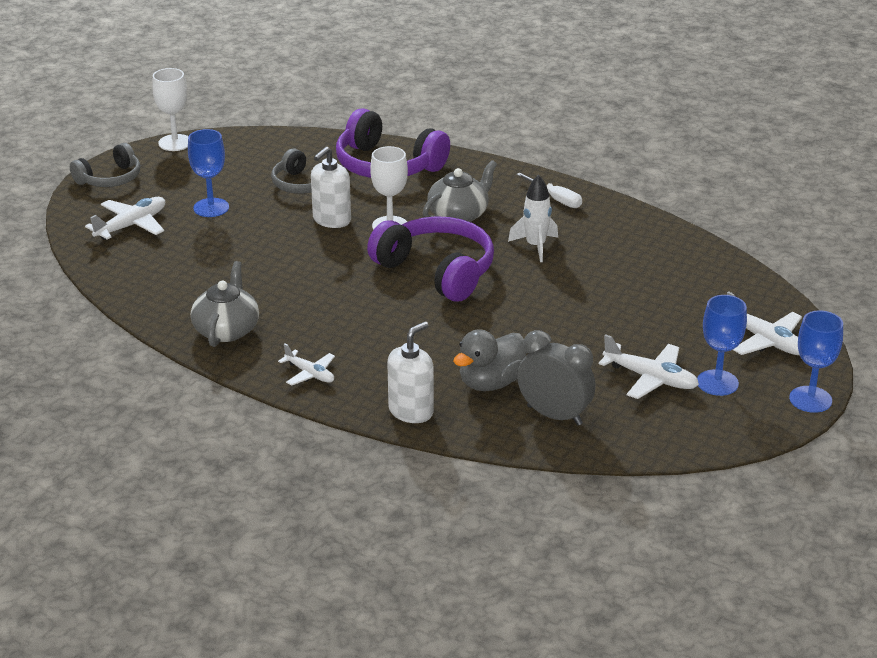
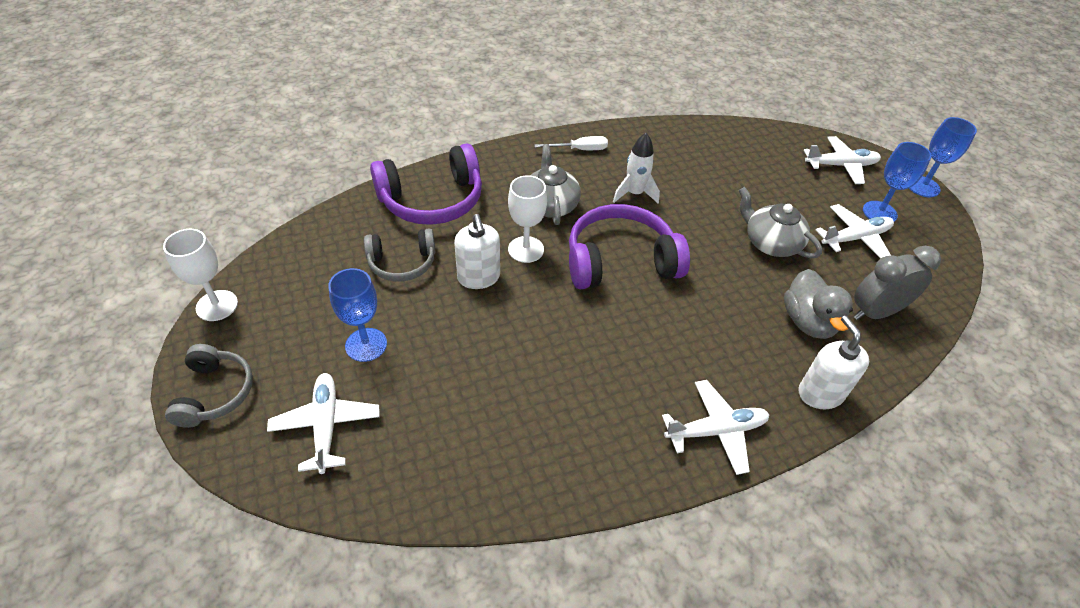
camera: 55 degrees left, 15 degrees up
(227, 330) = (593, 453): grey teapot -> grey teapot (770, 243)
(310, 374) = (716, 431): white plane -> white plane, size x1.56

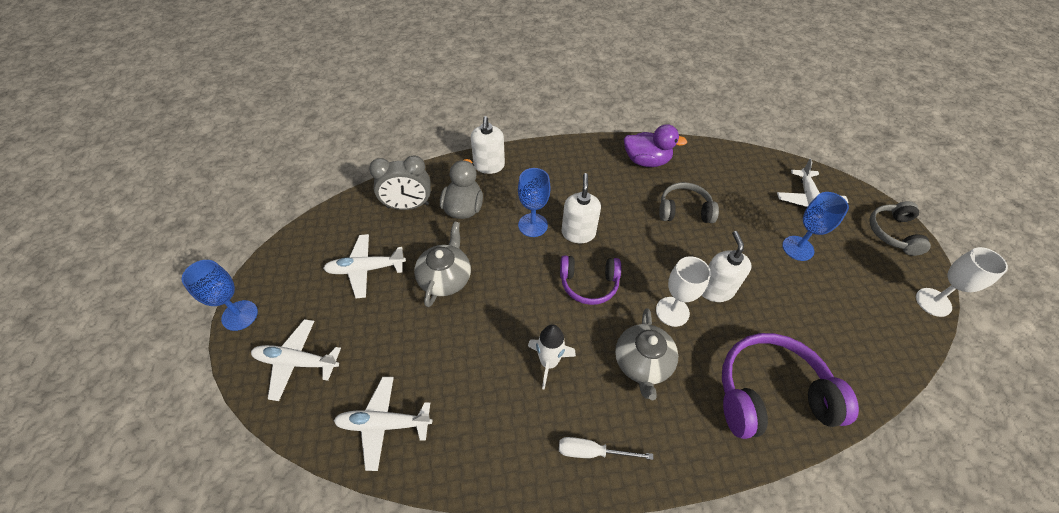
camera: 165 degrees left, 5 degrees up
(402, 263) = (786, 317): grey headphones -> grey headphones (684, 210)
(587, 454) = (646, 161): none -> purple duck
(620, 261) = (589, 284): purple headphones -> purple headphones, size x0.61
(652, 315) = (578, 233): none -> white soap dispenser
(716, 431) = (565, 159): white plane -> white plane (384, 424)
(770, 243) = (445, 278): grey teapot -> grey teapot turned 135 degrees counterclockwise
(879, 212) = (316, 292): blue goblet -> blue goblet (533, 225)

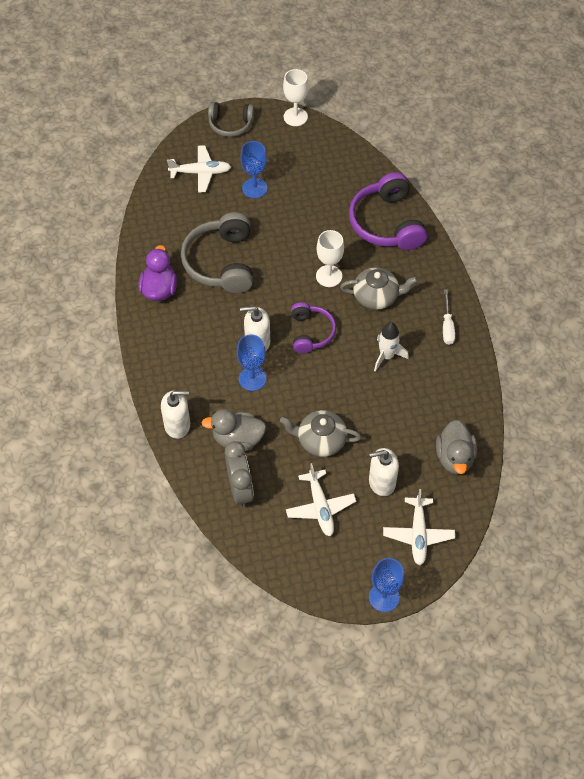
camera: 95 degrees left, 5 degrees up
(384, 424) = (454, 457): white plane -> grey duck
(684, 210) = (221, 262): grey headphones -> grey headphones, size x1.65
(715, 290) = (304, 247): white soap dispenser -> white soap dispenser (381, 482)

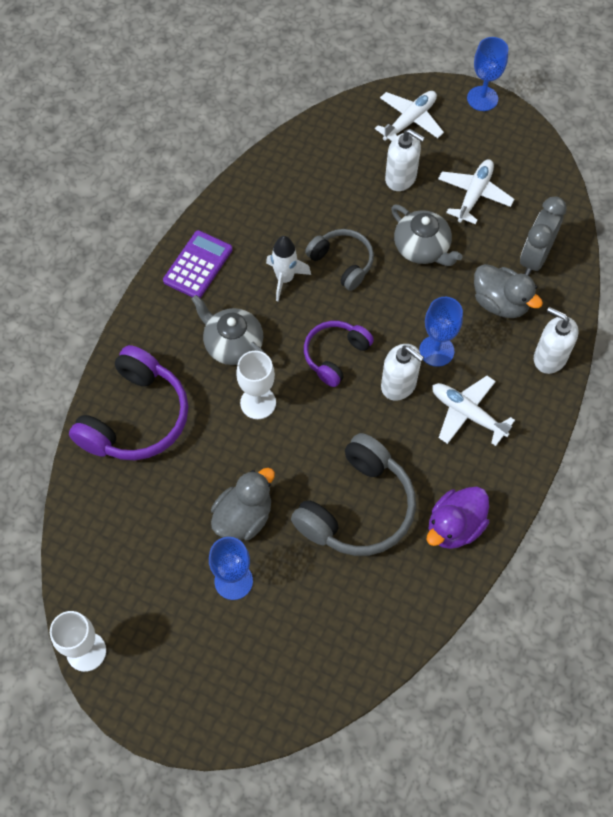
camera: 140 degrees left, 5 degrees up
(201, 172) = (276, 658): white plane -> white plane (467, 413)
(230, 124) = (174, 708): grey headphones -> grey headphones (342, 262)
(447, 326) = (198, 265): white screwdriver -> purple calculator
(454, 457) = (317, 154): grey duck -> grey duck (243, 517)

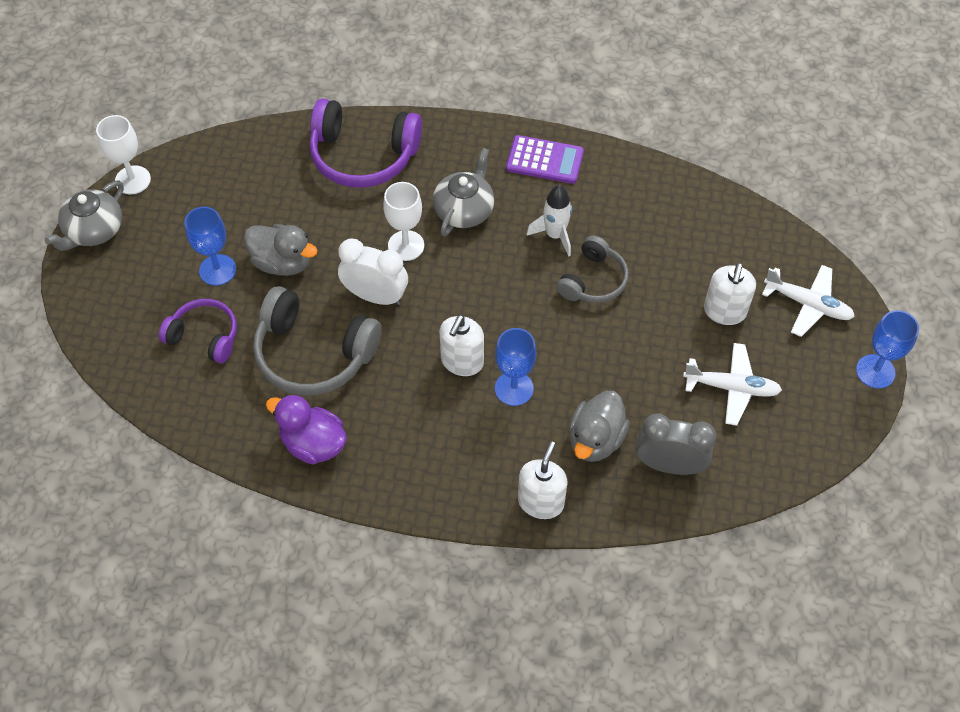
camera: 75 degrees right, 5 degrees down
(308, 441) = (375, 296): none -> white clock
(335, 355) = (479, 298): purple headphones -> purple headphones (204, 336)
(422, 248) = (639, 350): grey teapot -> grey teapot (94, 230)
(467, 413) = (446, 432): white plane -> none

